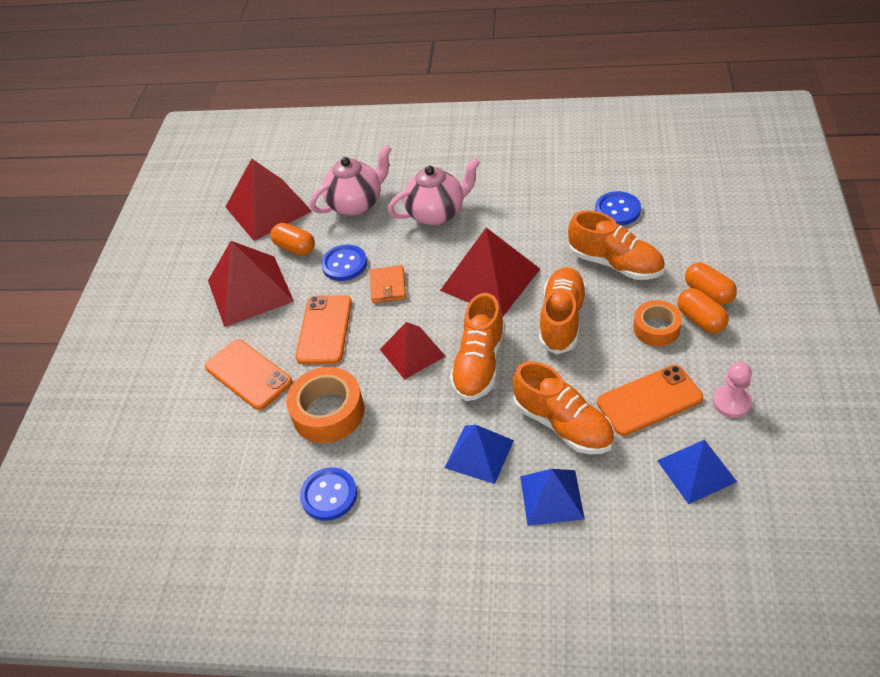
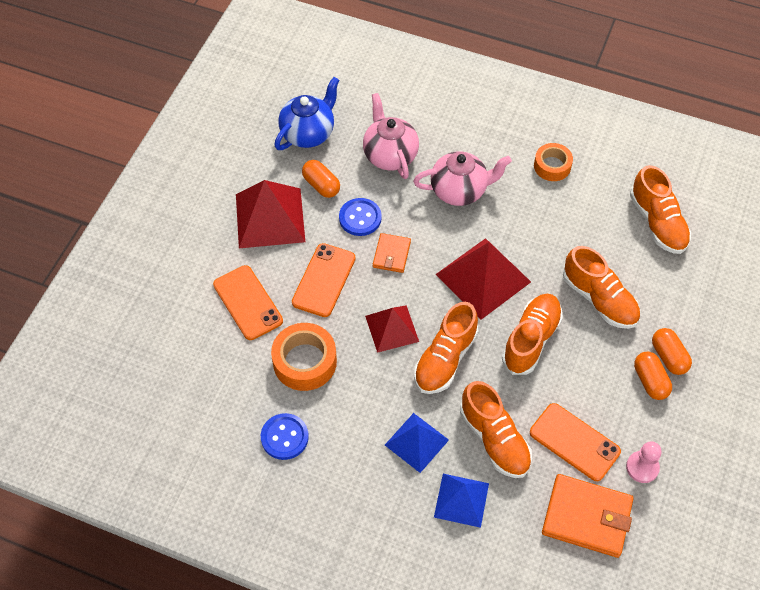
camera: 10 degrees right, 10 degrees up
(268, 208) = (308, 133): red pyramid -> blue teapot
(356, 204) = (390, 155): pink teapot -> pink teapot turned 90 degrees counterclockwise
(617, 210) = (624, 243): blue button -> none
(641, 184) = (657, 222): none -> orange shoe
(649, 400) = (574, 442): orange phone -> orange phone turned 45 degrees clockwise
(656, 328) = (608, 376): orange tape -> orange tape (552, 166)
(696, 470) = (586, 517): blue pyramid -> orange wallet

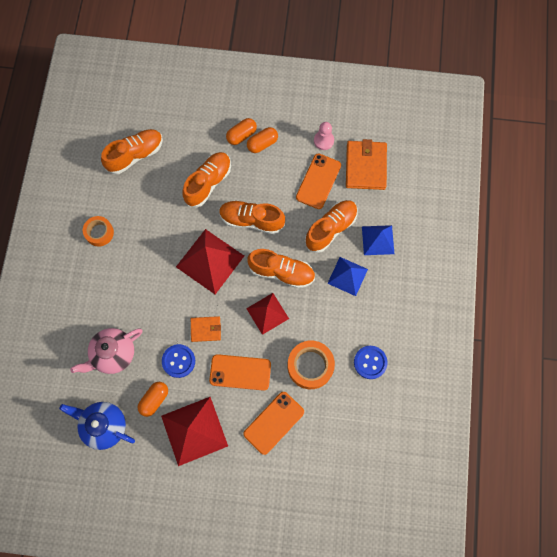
camera: 105 degrees left, 15 degrees up
(459, 191) = (137, 294): pink teapot -> none

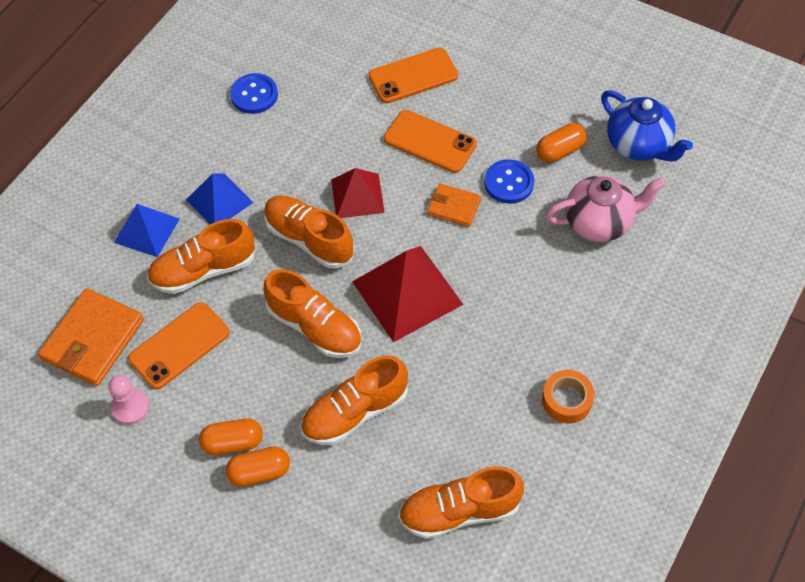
camera: 155 degrees left, 15 degrees down
(194, 430) = (520, 101): red pyramid -> none
(310, 366) = (333, 117): orange tape -> none

